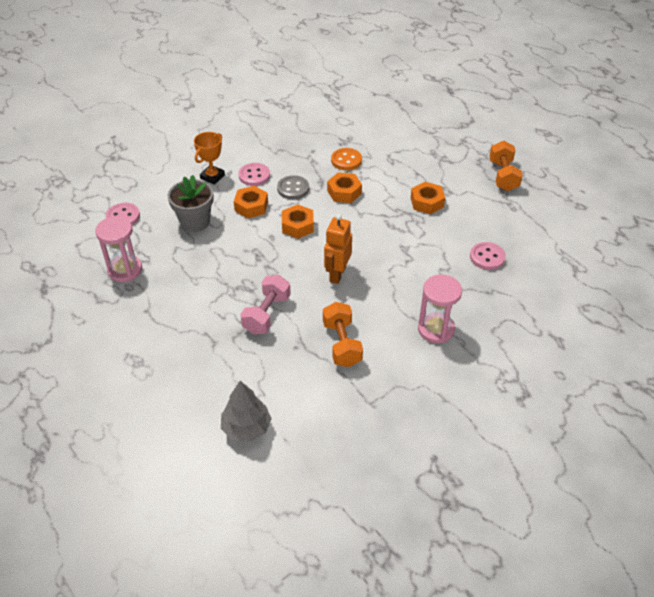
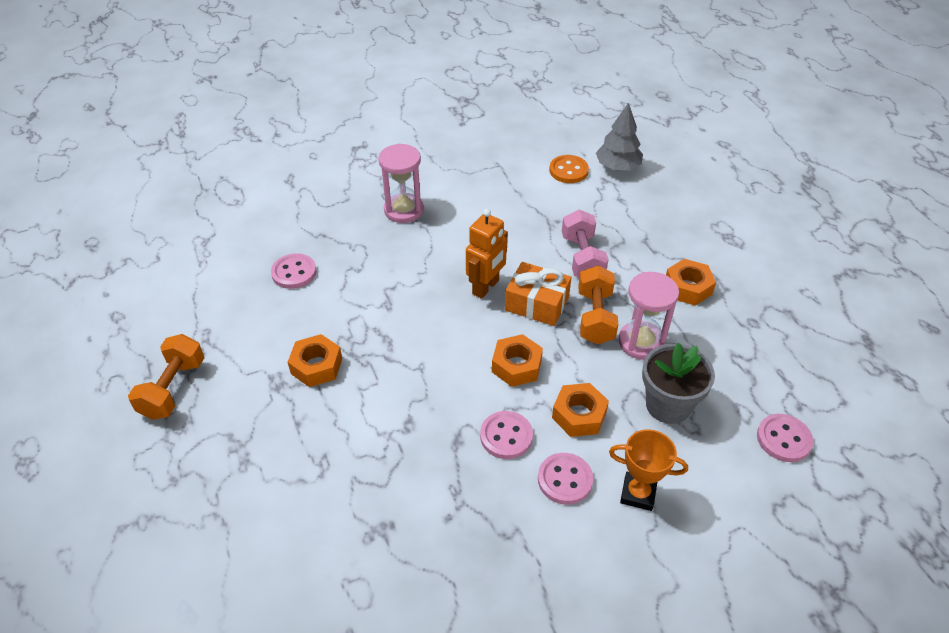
camera: 165 degrees left, 0 degrees up
(125, 270) = (763, 347): pink hourglass -> pink hourglass (641, 342)
(212, 177) = (638, 493): orange trophy -> orange trophy turned 60 degrees clockwise
(266, 314) = (582, 258): pink dumbbell -> pink dumbbell turned 45 degrees counterclockwise
(293, 188) = (506, 436): grey button -> pink button
(295, 269) = (537, 303): none -> orange gift
(342, 344) = (508, 215): orange dumbbell -> orange dumbbell (595, 317)
(344, 192) = (428, 411): orange nut -> orange nut (688, 287)
(346, 160) = (398, 479): orange button -> orange button (568, 170)

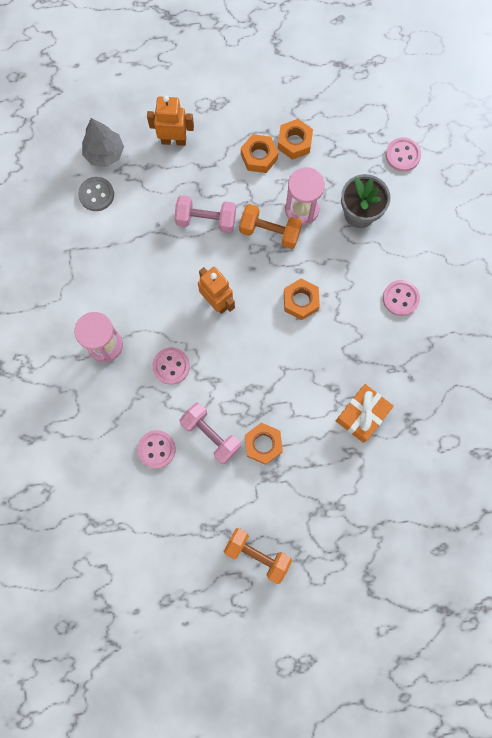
camera: 75 degrees left, 30 degrees up
(319, 315) = (211, 435): none -> pink dumbbell
(506, 436) = (358, 325): pink button -> pink button (171, 366)
(537, 303) = (245, 269): orange gift -> orange gift (362, 415)
(568, 170) = (96, 194): orange button -> grey button
(579, 415) = (353, 273): orange nut -> orange nut (294, 142)
(638, 493) = (420, 258): orange trophy -> none
(664, 213) = (174, 140): none -> orange robot

